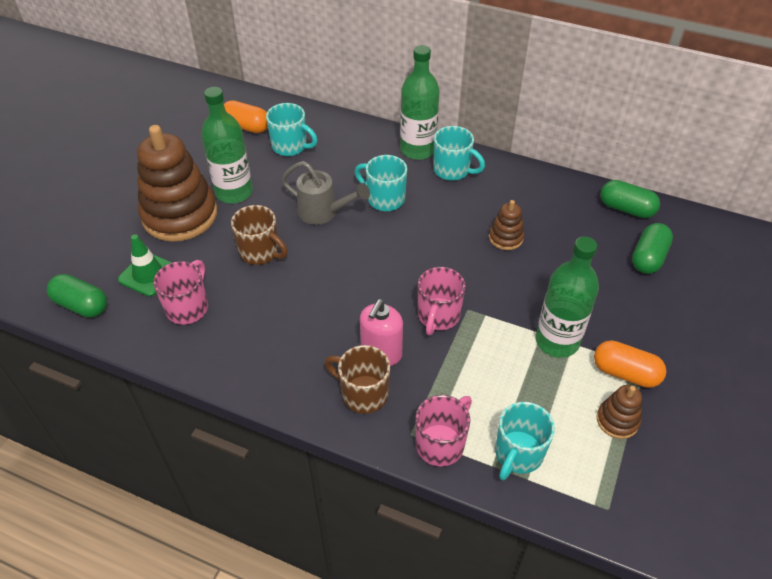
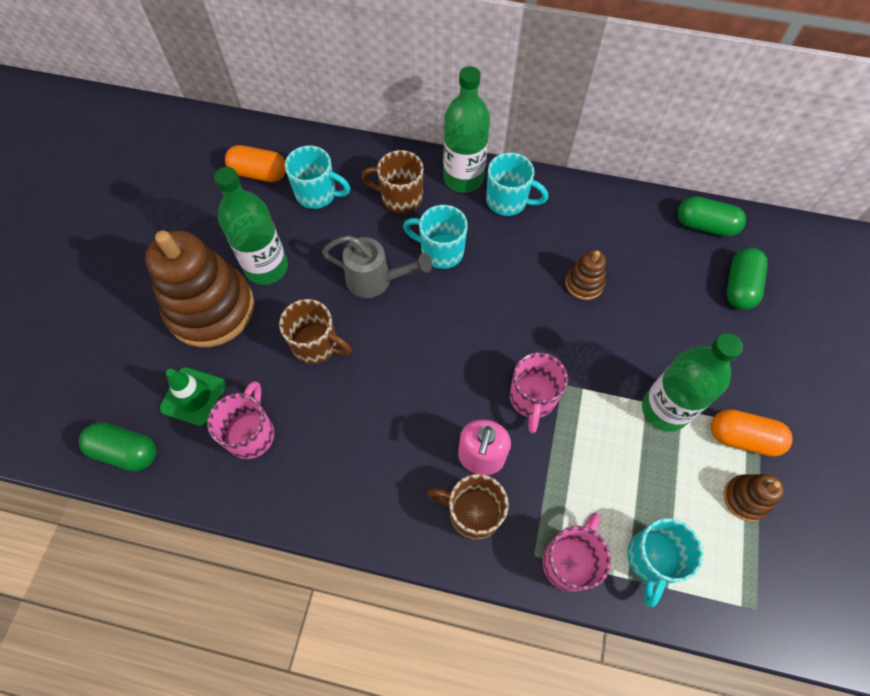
camera: 10 degrees left, 15 degrees up
(360, 157) = (400, 198): none -> brown mug

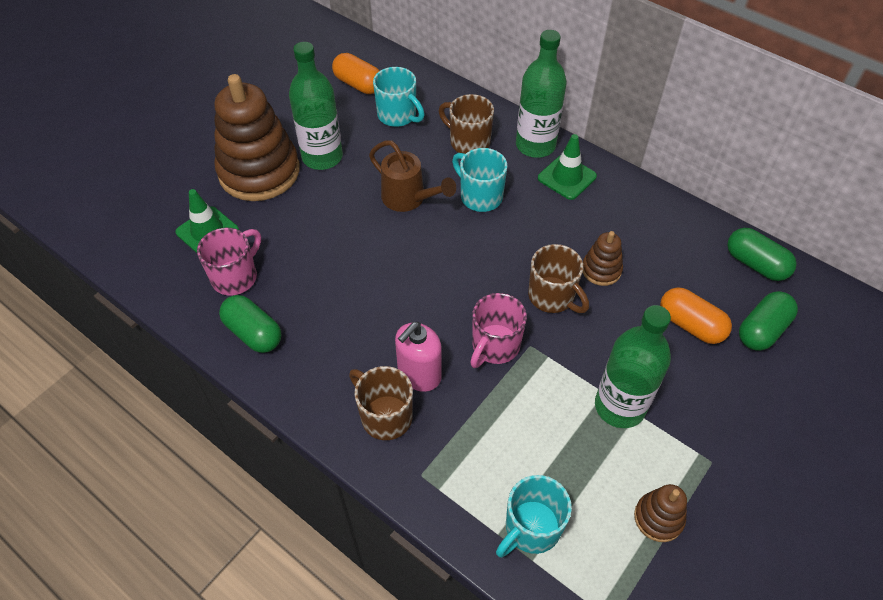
camera: 25 degrees right, 10 degrees down
(126, 451) = (133, 251): green capsule -> green capsule (253, 333)
(316, 345) = (328, 231): brown mug -> brown mug (552, 297)
(375, 280) = (408, 199): grey watering can -> brown watering can
(508, 201) = (567, 177): turquoise mug -> green traffic cone
(569, 561) = (450, 494): pink mug -> none
(742, 438) = (687, 463): orange capsule -> orange capsule (690, 325)

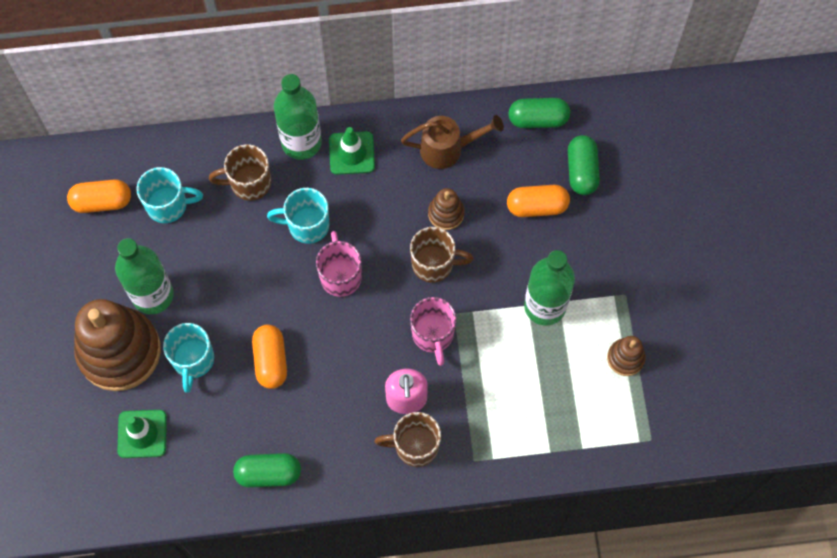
camera: 45 degrees left, 15 degrees up
(236, 277) = (207, 447): pink mug -> pink mug (340, 276)
(349, 259) = (271, 361): none -> orange capsule
(408, 199) = (258, 273): brown watering can -> brown watering can (447, 149)
(531, 528) = (565, 431): turquoise mug -> turquoise mug (193, 360)

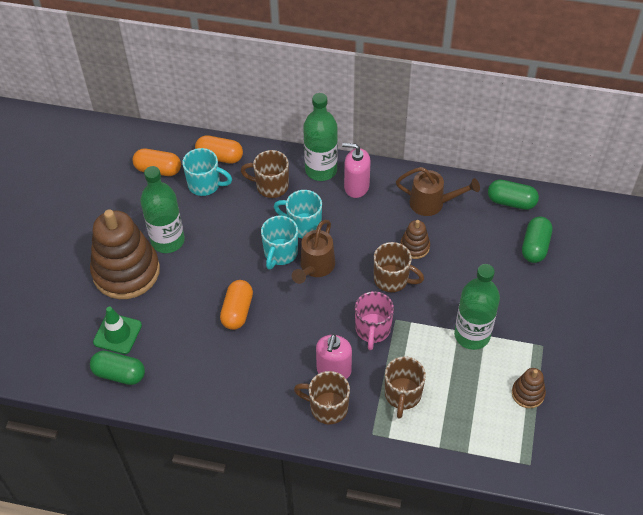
camera: 20 degrees right, 15 degrees down
(193, 360) = (178, 294): turquoise mug -> turquoise mug (280, 253)
(268, 473) = (202, 392): green capsule -> green capsule (119, 374)
(340, 276) = (315, 267): pink mug -> brown watering can
(351, 153) = (356, 187): green traffic cone -> pink soap dispenser
(492, 404) = (402, 395): none -> brown mug
(537, 206) = (490, 262): orange capsule -> orange capsule (220, 157)

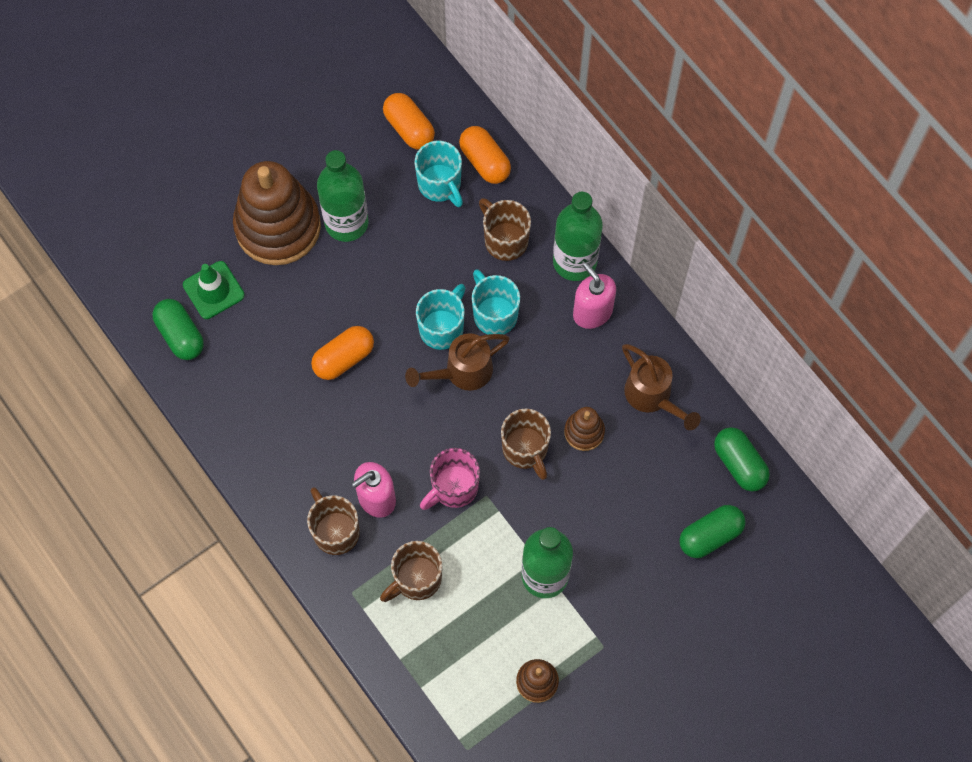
camera: 40 degrees right, 15 degrees up
(280, 253) = (442, 328): turquoise mug -> turquoise mug turned 150 degrees clockwise

